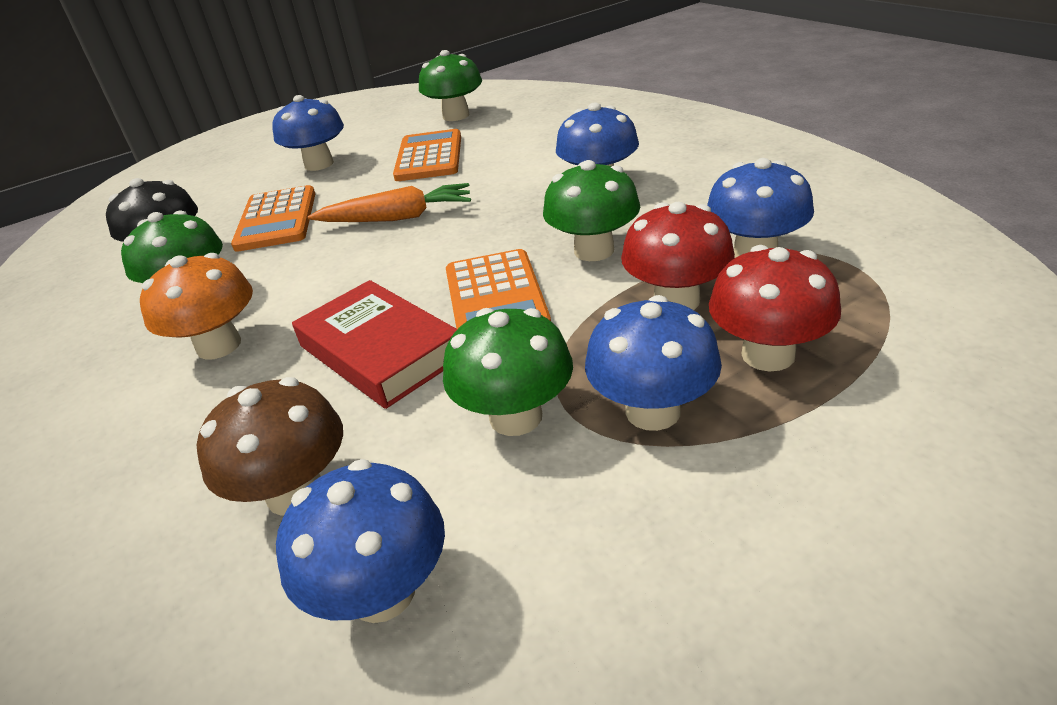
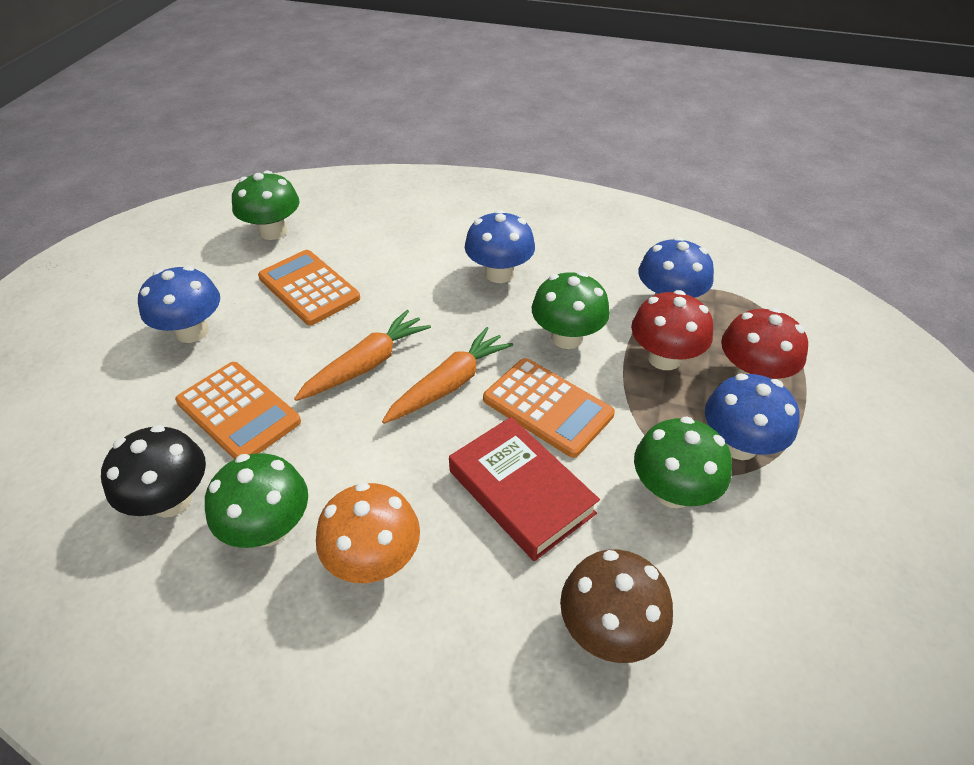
camera: 45 degrees left, 10 degrees up
(380, 351) = (521, 492): red book -> red book turned 45 degrees clockwise
(382, 592) = (742, 648): blue mushroom -> none
(438, 252) = (449, 384): none -> orange carrot

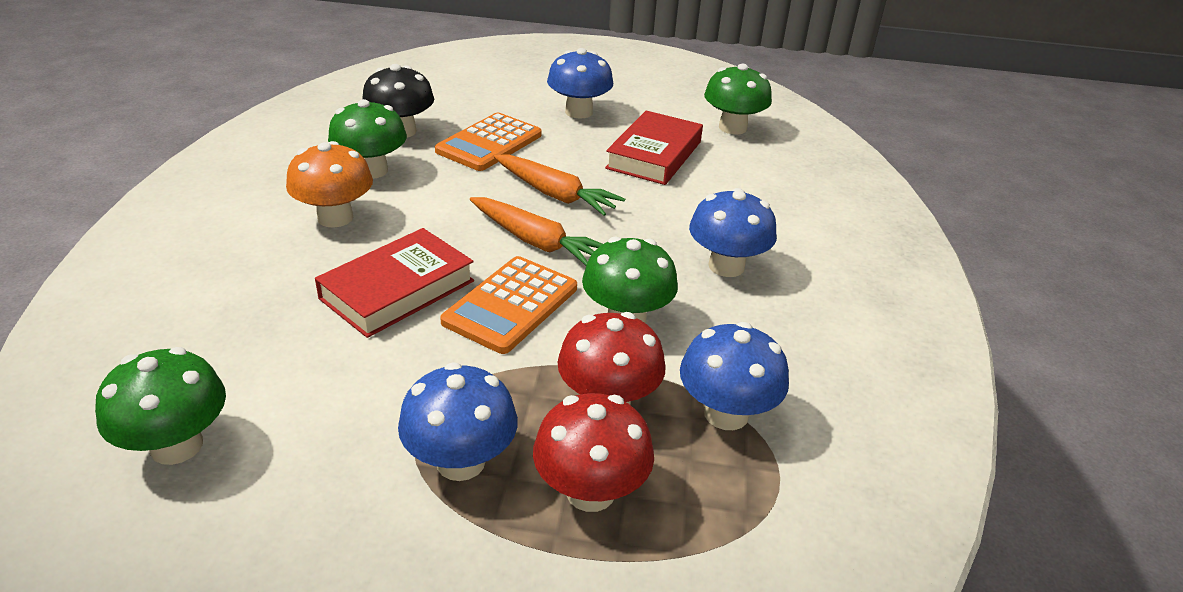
camera: 80 degrees right, 10 degrees down
(309, 288) = (654, 155): orange calculator -> red book
(609, 629) = (239, 343): brown mushroom -> none
(672, 491) = (391, 396): green mushroom -> green mushroom (177, 446)

